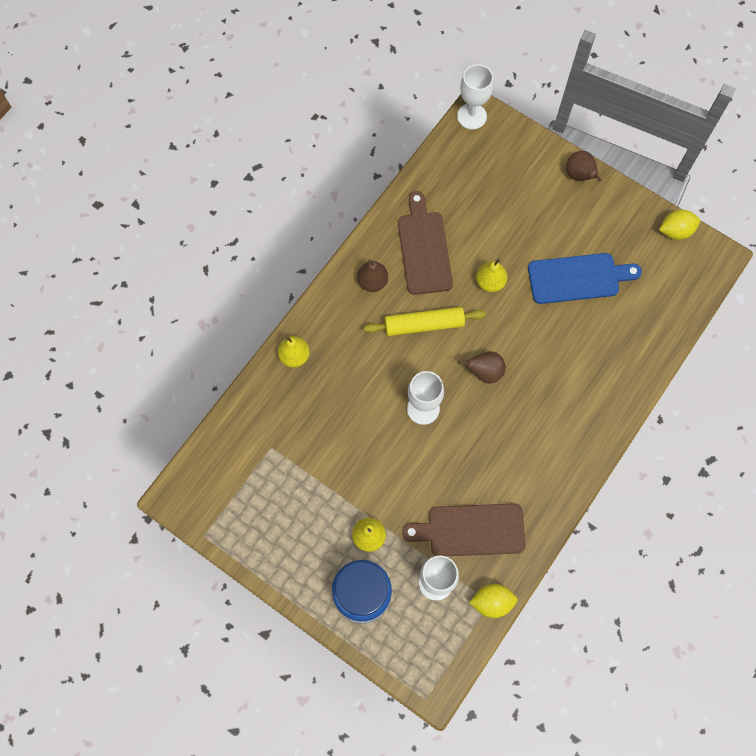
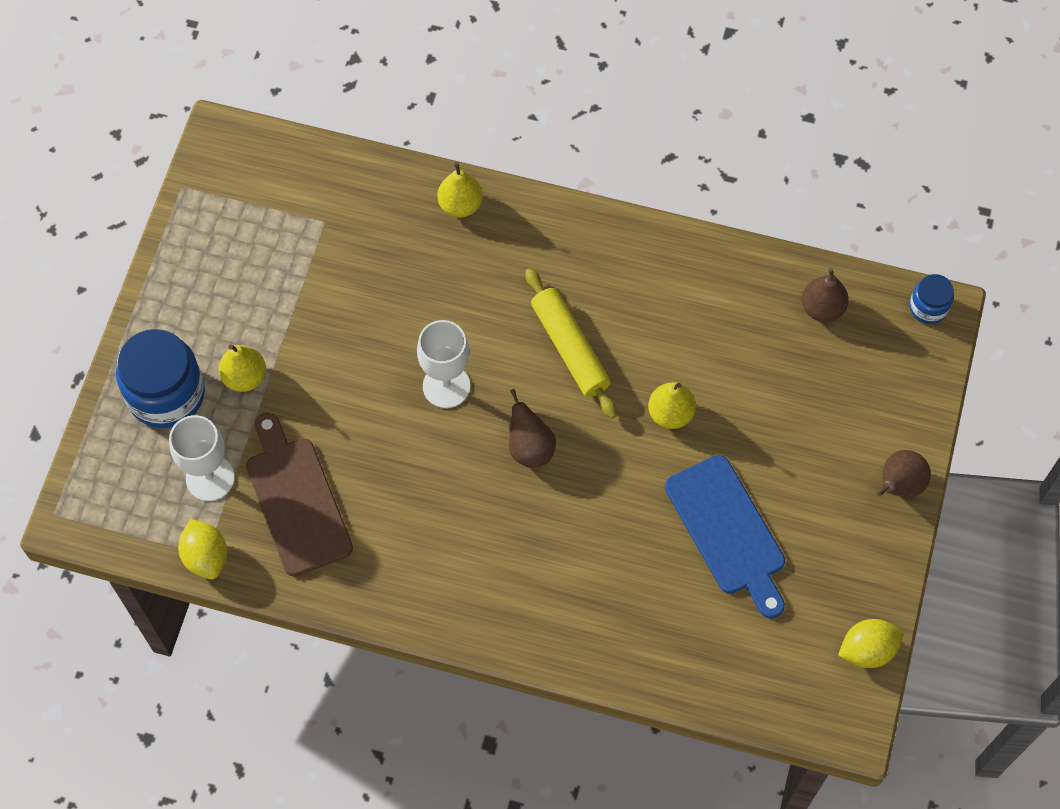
camera: 70 degrees right, 5 degrees down
(372, 282) = (607, 263): brown pear -> brown pear (822, 308)
(424, 248) = (686, 311): brown cutting board -> none
(472, 116) = (928, 307): white goblet -> blue jar
(675, 231) = (867, 650): yellow lemon -> yellow lemon turned 75 degrees counterclockwise

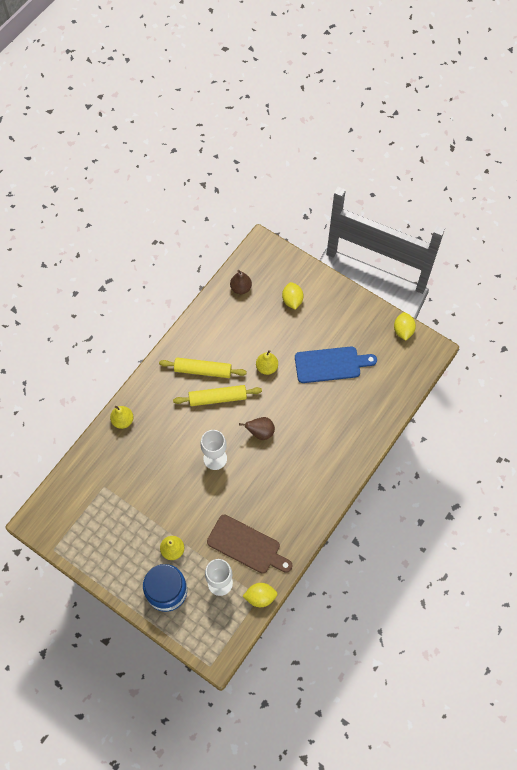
camera: 70 degrees left, 0 degrees up
(296, 500) = (247, 545): brown cutting board -> brown cutting board turned 150 degrees counterclockwise
(616, 303) = (203, 370): none -> yellow rolling pin
(838, 412) = (292, 300): none -> yellow lemon
(899, 485) = (334, 290): brown pear -> none
(928, 307) = (257, 247): blue jar -> none

